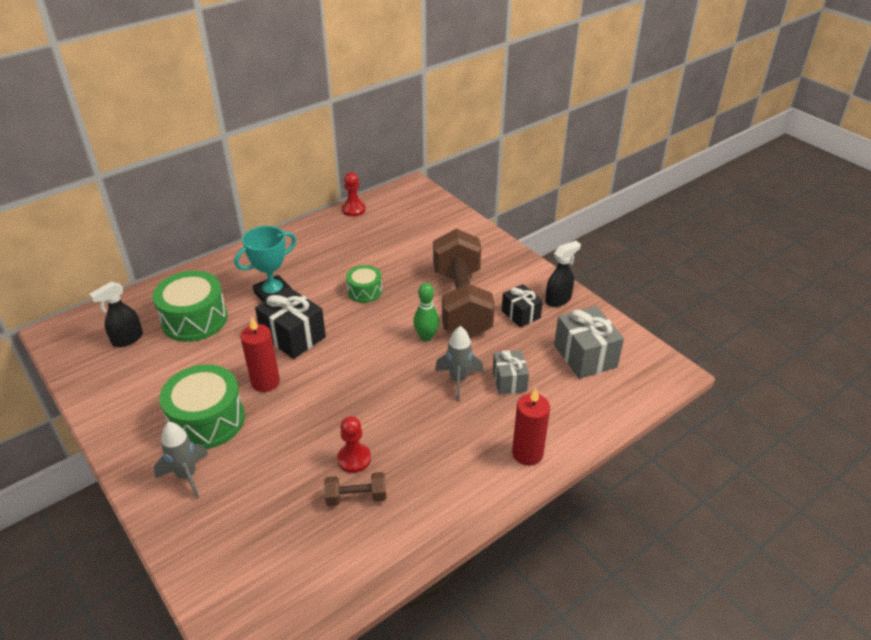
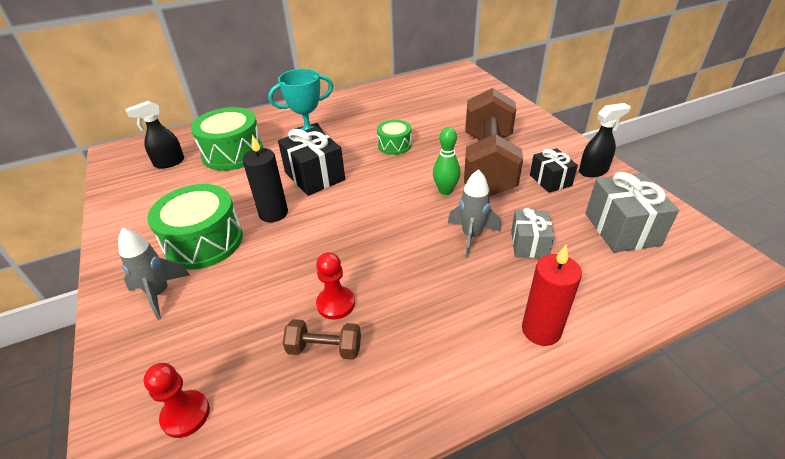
camera: 15 degrees right, 0 degrees up
(265, 382) = (273, 213): red candle -> black candle
(353, 209) = (403, 82): red pawn -> red pawn (185, 415)

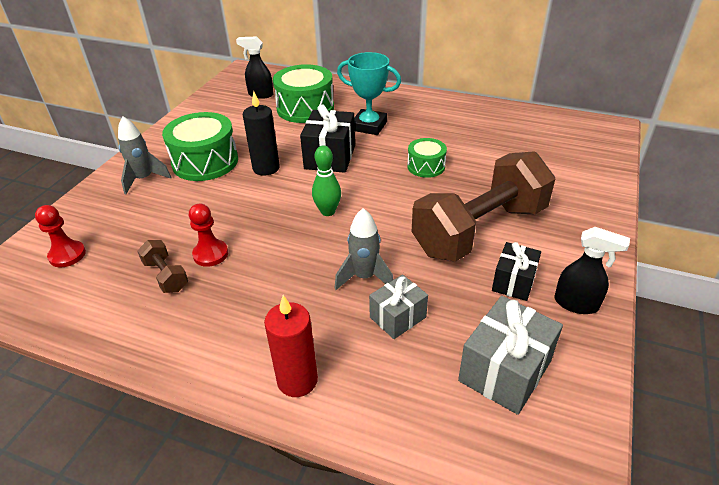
camera: 45 degrees right, 0 degrees up
(445, 190) = (404, 229): green bowling pin -> green bowling pin (328, 211)

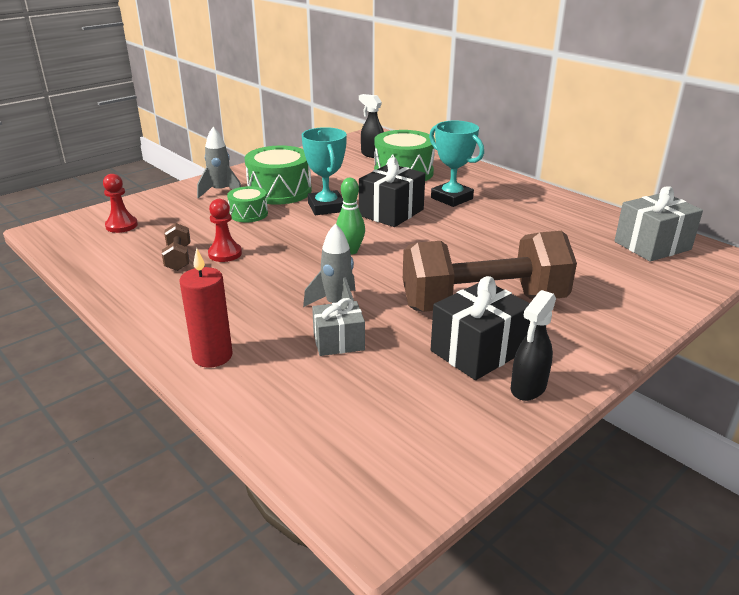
camera: 25 degrees right, 10 degrees down
(266, 168) = (326, 207): black candle -> turquoise trophy
(426, 166) = (478, 241): green drum -> green drum (248, 214)
(504, 371) = (399, 412): grey gift -> grey gift (652, 245)
(513, 282) = (478, 351): black gift -> black gift, size x1.59
(576, 304) = (528, 388): black spray bottle -> black spray bottle turned 75 degrees clockwise

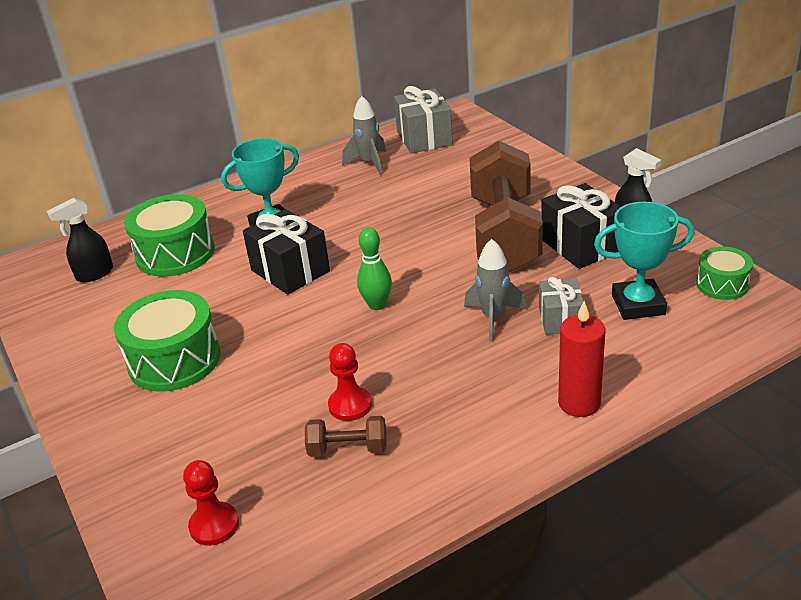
camera: 75 degrees left, 5 degrees up
(221, 192) = (141, 420): grey rocket -> grey rocket (369, 163)
(248, 214) = (237, 388): green drum -> green drum (722, 284)
(326, 207) = (250, 319): turquoise trophy -> turquoise trophy (638, 305)

